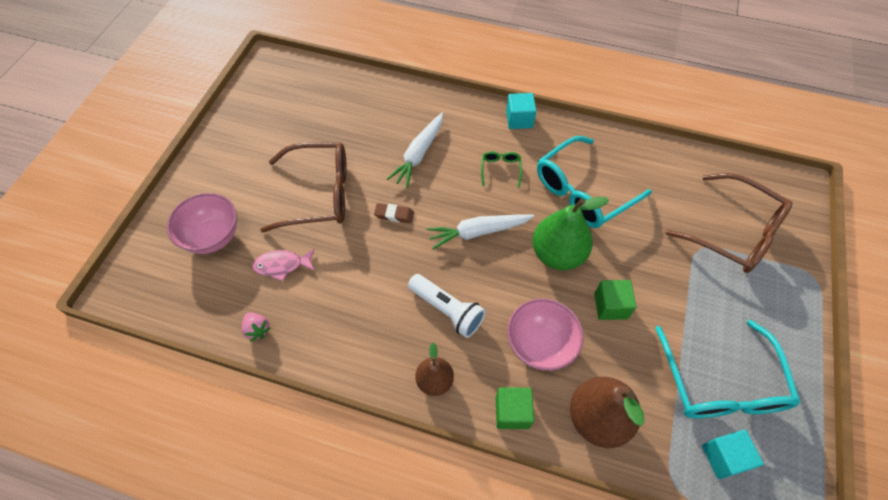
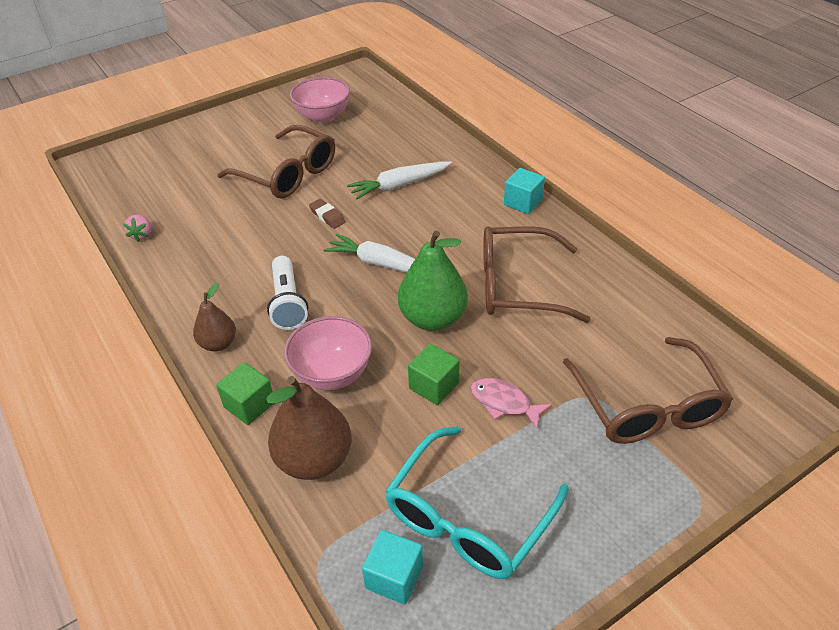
camera: 40 degrees right, 15 degrees down
(213, 237) = (183, 164): pink bowl -> pink bowl (323, 117)
(282, 265) = (206, 205): pink fish -> pink fish (504, 403)
(500, 169) = (458, 230): green glasses -> none
(582, 192) = (517, 286): turquoise glasses -> brown glasses

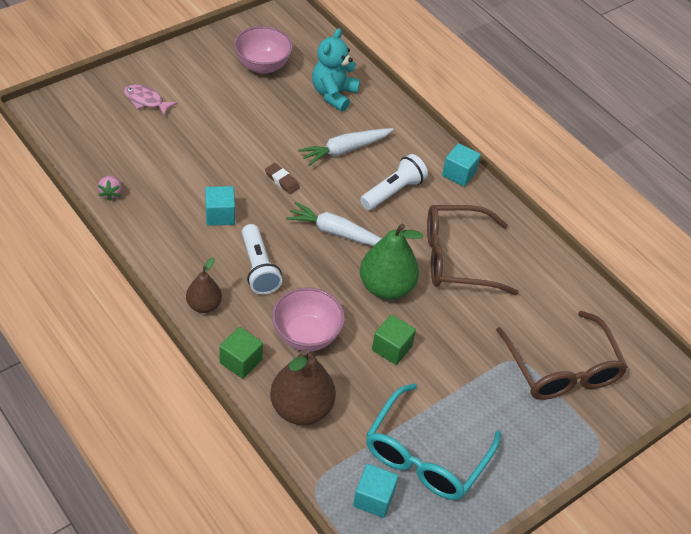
camera: 10 degrees left, 5 degrees up
(254, 251) = (220, 215): none -> turquoise cube
(287, 174) = (237, 132): brown glasses -> none
(392, 137) = (333, 94): none -> turquoise teddy bear
(448, 222) = (393, 191): none -> white flashlight
(504, 403) = (449, 364): pink fish -> pink fish (146, 101)

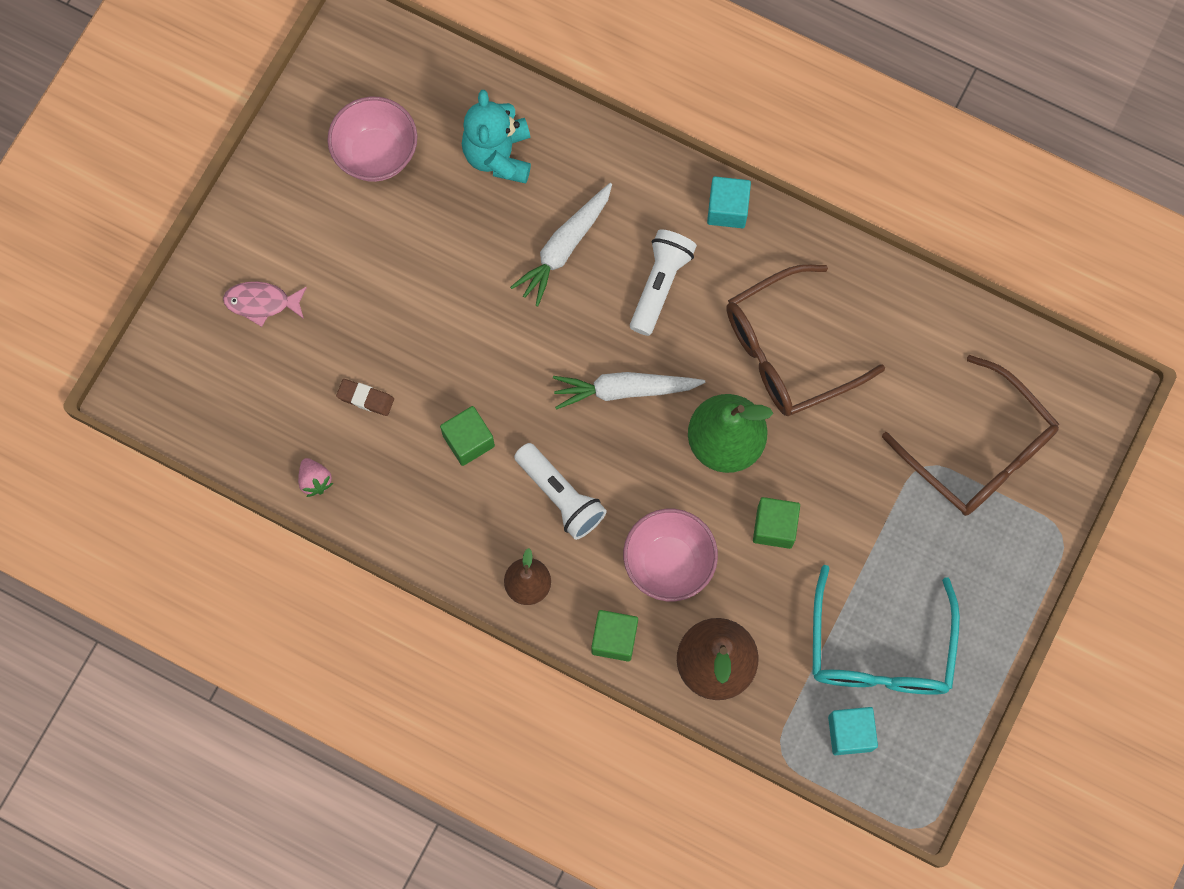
camera: 20 degrees left, 25 degrees up
(220, 215) = (468, 441): turquoise cube -> green cube
(282, 180) = (513, 343): brown eraser -> brown eraser (365, 398)

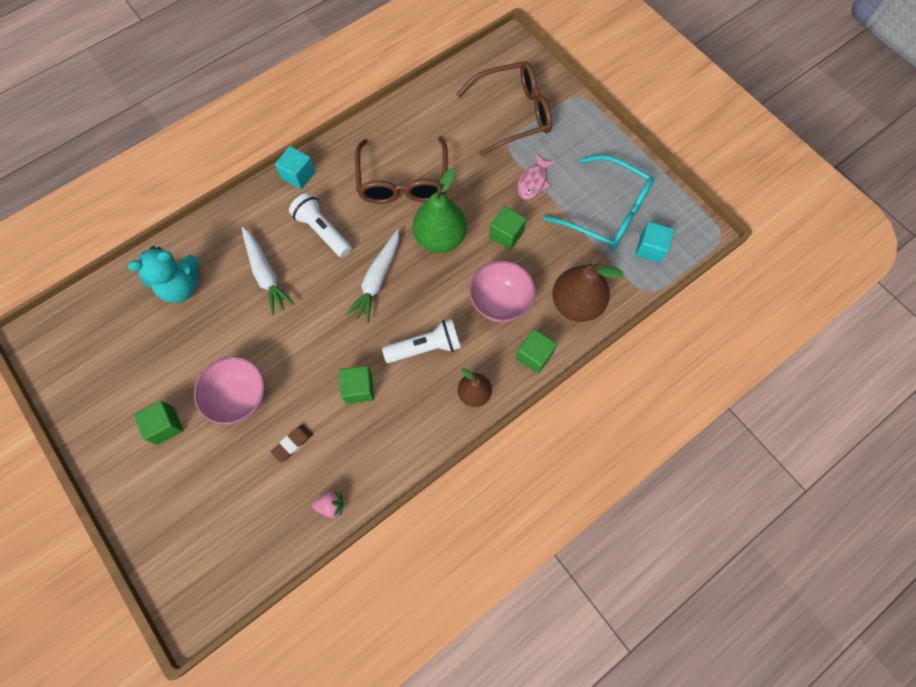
camera: 65 degrees left, 5 degrees down
(262, 303) = (183, 486): pink fish -> pink fish (533, 182)
(320, 241) = (165, 425): none -> green cube
(376, 154) = (130, 361): pink bowl -> pink bowl (240, 397)
(498, 155) = (181, 286): turquoise teddy bear -> turquoise teddy bear turned 45 degrees counterclockwise

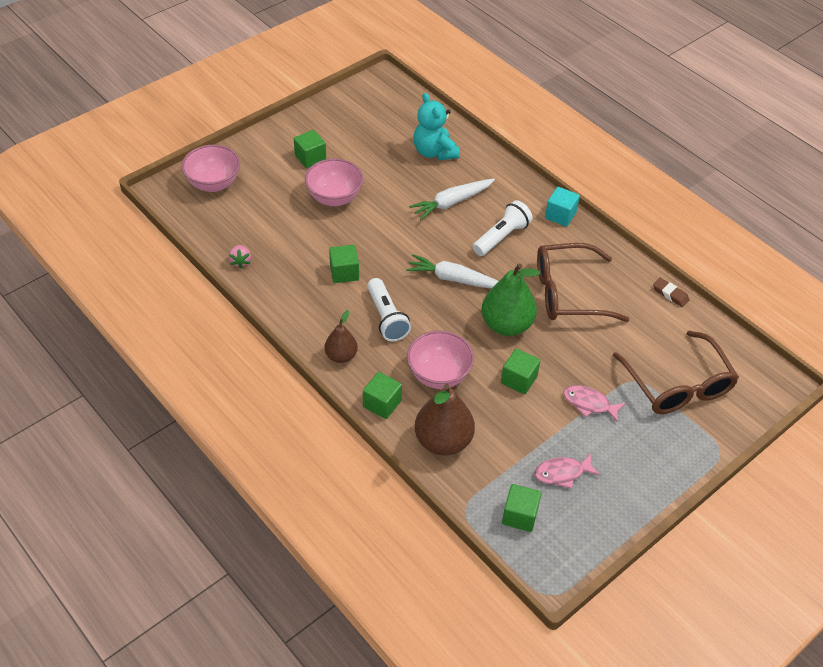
camera: 85 degrees right, 20 degrees down
(192, 546) = (214, 184): none -> pink bowl
(292, 443) = (294, 233): brown eraser -> brown eraser (670, 294)
(606, 212) = (562, 473): turquoise glasses -> pink fish
(650, 249) = (520, 515): turquoise cube -> green cube

